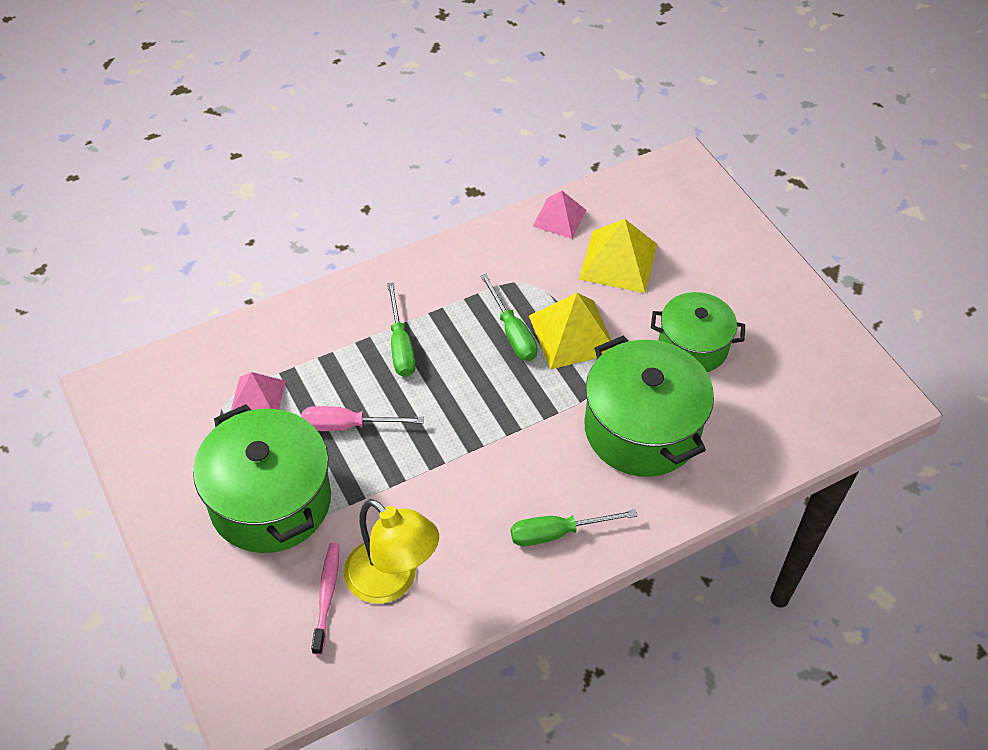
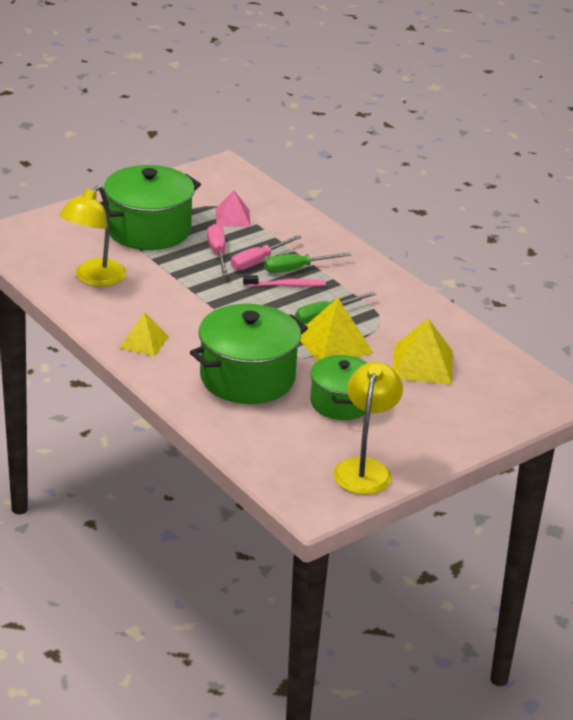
camera: 80 degrees right, 20 degrees down
(326, 596) = (79, 256): pink toothbrush -> pink toothbrush (286, 285)
(376, 384) = (258, 261): none -> pink screwdriver
(557, 533) = (144, 342): green screwdriver -> yellow pyramid
(559, 218) = (460, 334): pink pyramid -> none
(814, 344) = (364, 468): none -> yellow lamp

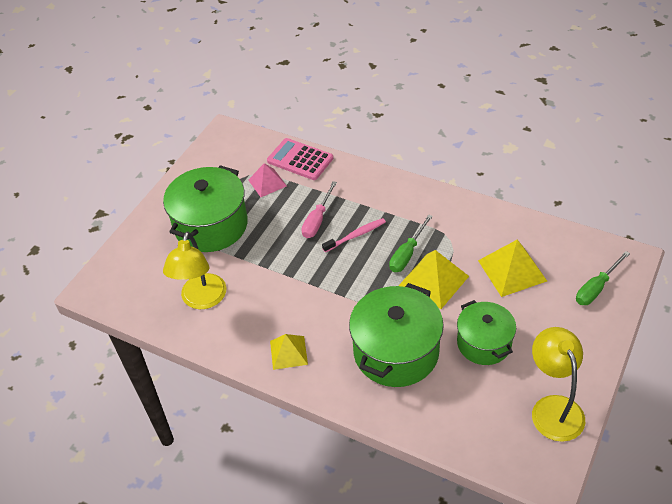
camera: 20 degrees left, 15 degrees up
(217, 253) = (281, 225): pink screwdriver -> none
(282, 212) = (300, 160): none -> pink calculator
(297, 269) = (351, 214): green screwdriver -> green screwdriver (596, 288)

